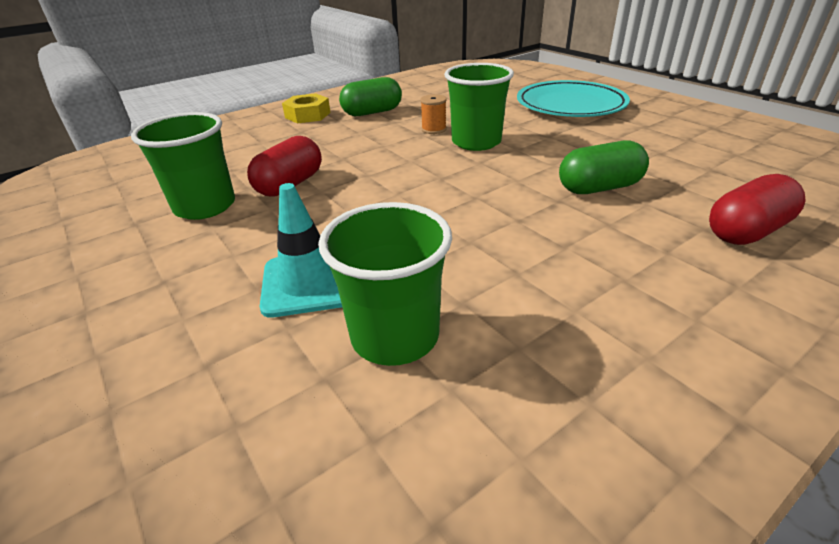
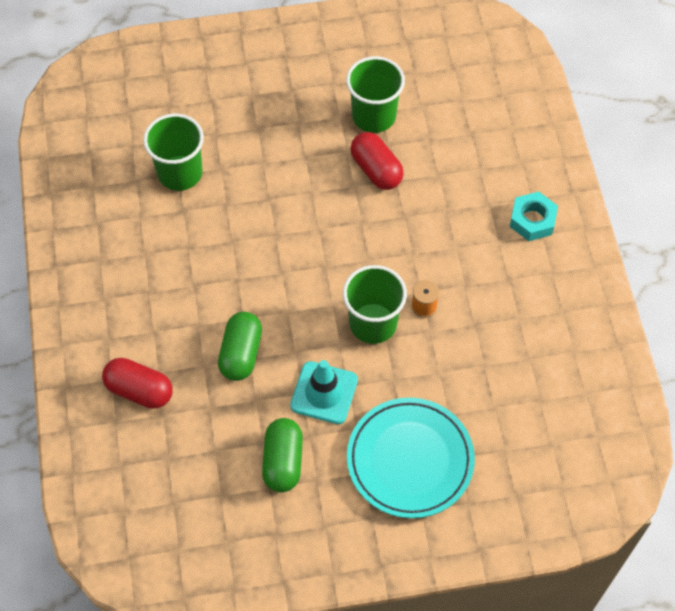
camera: 115 degrees right, 25 degrees up
(308, 115) = (532, 220): yellow nut -> turquoise nut
(308, 282) = (246, 151): turquoise traffic cone -> turquoise traffic cone (324, 393)
(372, 112) = (504, 276): green capsule -> green capsule (283, 461)
(746, 231) = (139, 390): red capsule -> red capsule turned 60 degrees counterclockwise

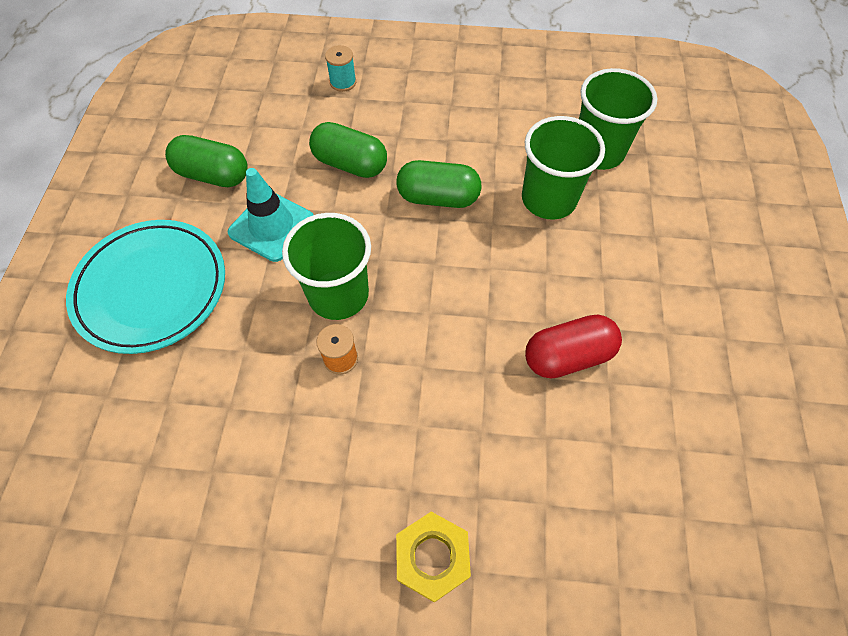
camera: 105 degrees right, 0 degrees up
(139, 390) = (343, 82): red capsule -> turquoise spool
(260, 278) = (438, 197): none -> green capsule
(373, 116) = (662, 376): green cup -> green cup (548, 199)
(532, 220) = (432, 557): turquoise nut -> yellow nut

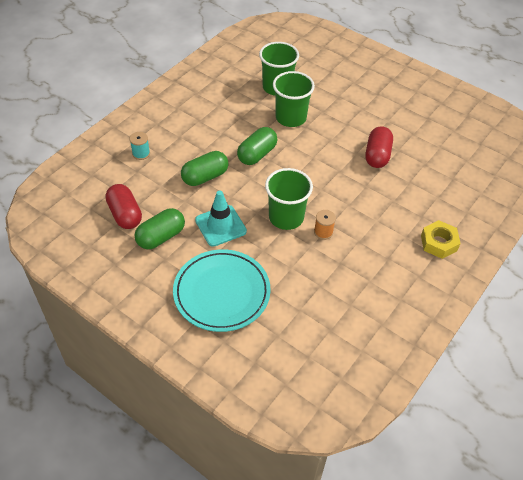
camera: 60 degrees left, 10 degrees down
(229, 122) = (125, 214): none -> red capsule

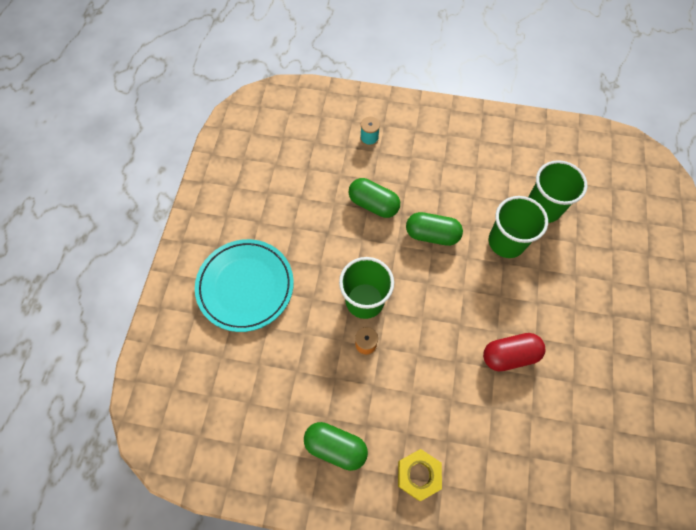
camera: 65 degrees right, 15 degrees up
(125, 214) = (291, 165): red capsule -> none
(161, 237) = (282, 206): green capsule -> green capsule (336, 447)
(220, 226) = (321, 247): turquoise traffic cone -> none

